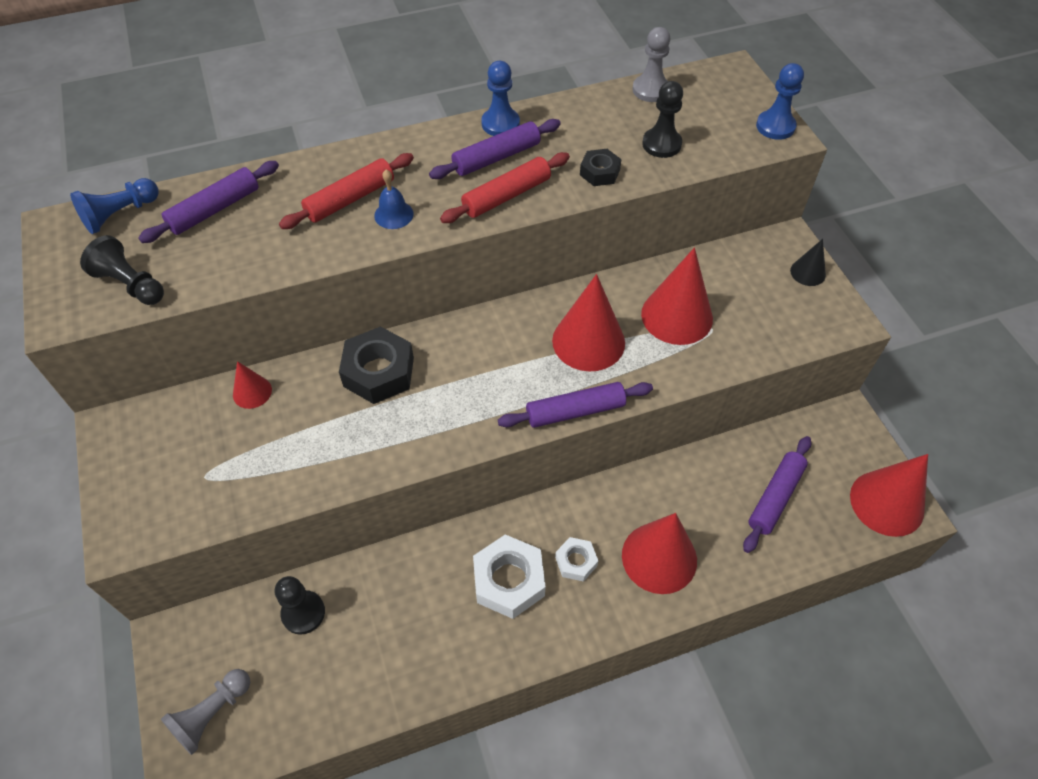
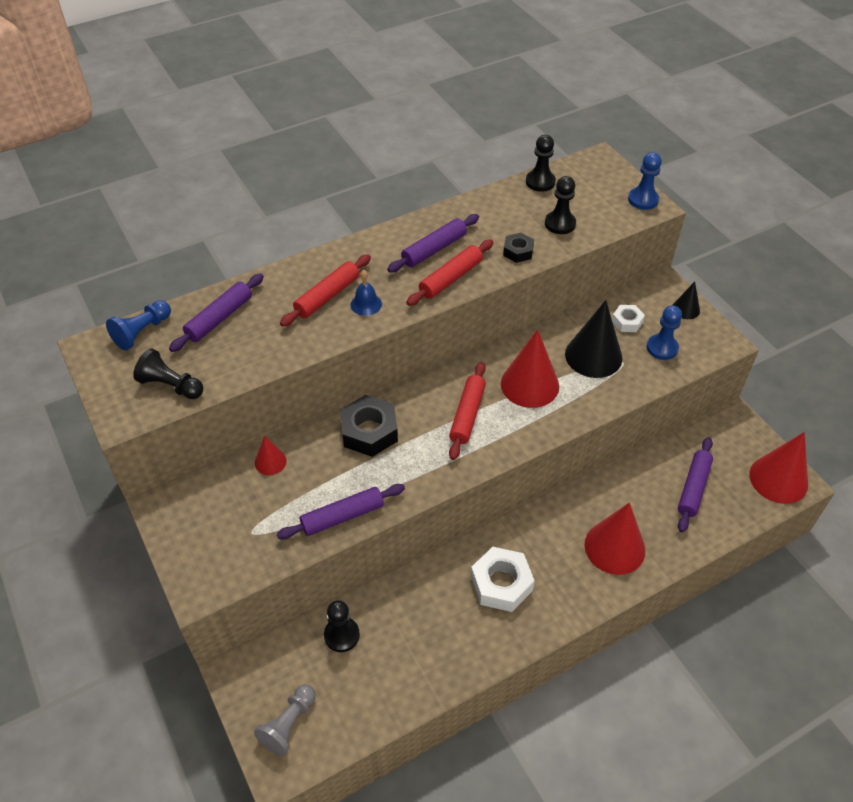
camera: 10 degrees left, 5 degrees down
(500, 124) = (429, 222): blue pawn -> blue pawn (662, 348)
(502, 368) = (467, 415): none -> red rolling pin
(575, 411) = (533, 439): purple rolling pin -> purple rolling pin (342, 516)
(576, 561) = (550, 561): white nut -> white nut (627, 322)
(650, 90) = (540, 182): grey pawn -> black pawn
(677, 316) = (593, 356): red cone -> black cone

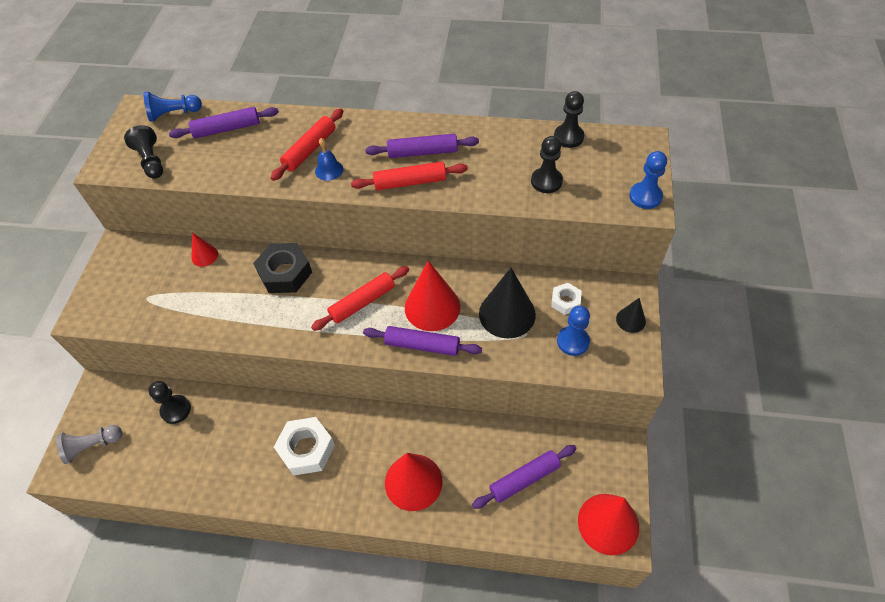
camera: 40 degrees right, 5 degrees up
(327, 296) = (310, 149): red rolling pin -> red rolling pin turned 45 degrees counterclockwise
(342, 516) = (207, 324): purple rolling pin -> purple rolling pin (422, 345)
(518, 251) = (486, 187): black nut -> none

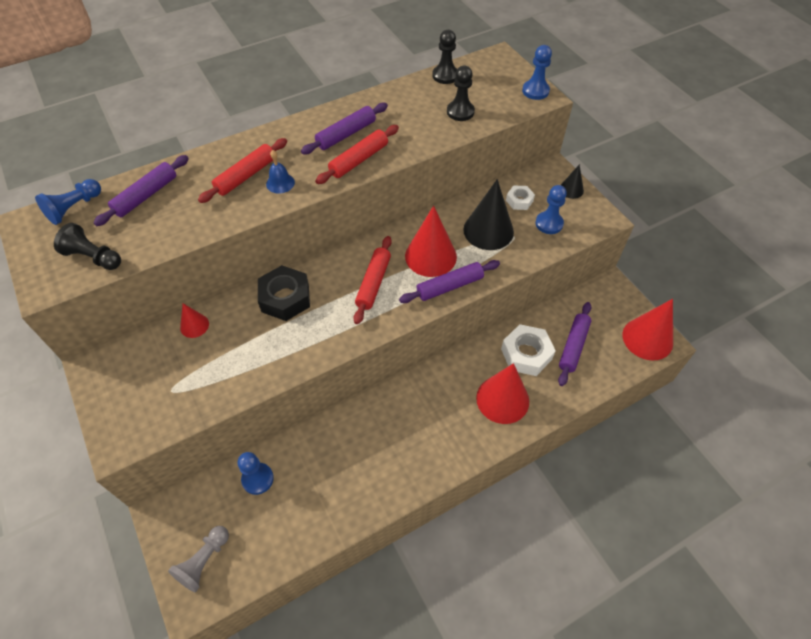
camera: 40 degrees left, 0 degrees up
(176, 410) = (257, 479): black pawn -> blue pawn
(306, 449) = (401, 432): white nut -> white nut (526, 354)
(310, 149) = (246, 176): red rolling pin -> red rolling pin turned 45 degrees clockwise

